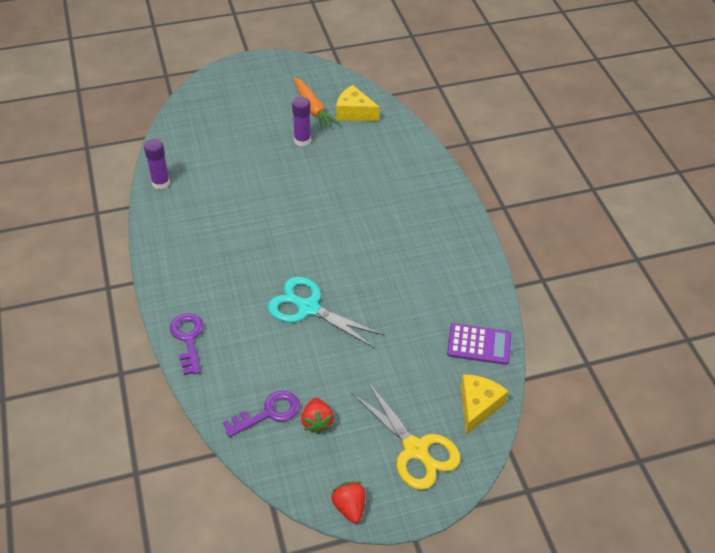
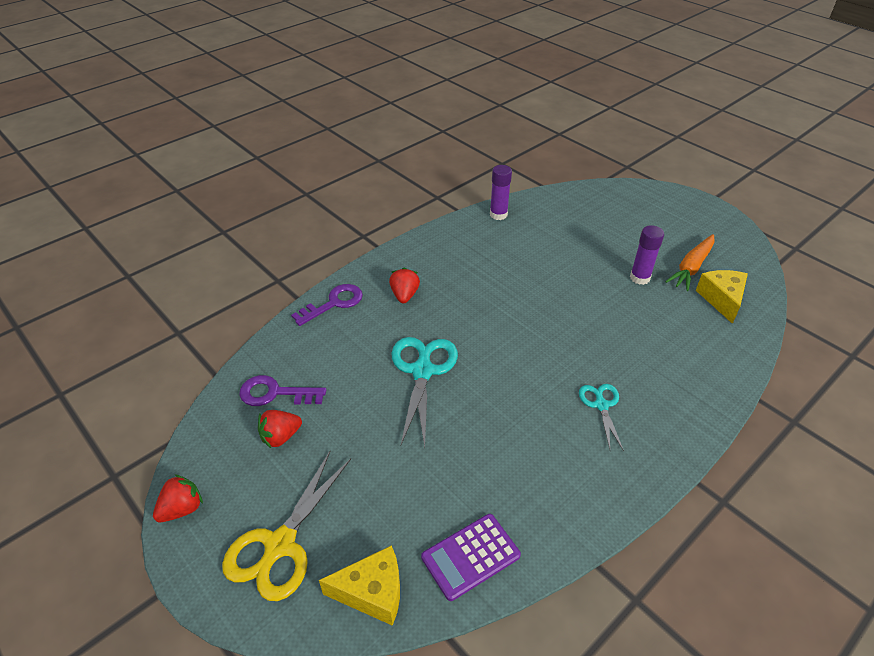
camera: 65 degrees right, 5 degrees down
(215, 287) = (404, 295): none -> red strawberry
(268, 413) = (275, 393): purple key -> purple key turned 150 degrees clockwise
(403, 223) = (601, 405): none -> turquoise scissors
(479, 344) = (471, 556): purple calculator -> purple calculator turned 75 degrees clockwise

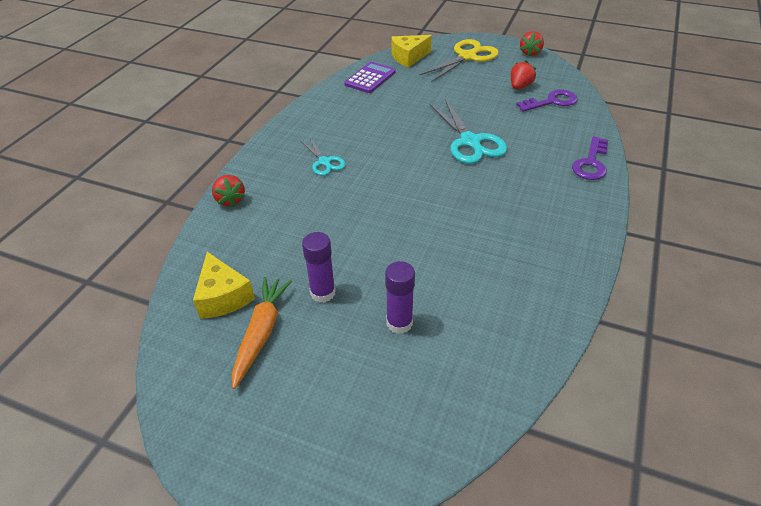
camera: 155 degrees right, 0 degrees up
(279, 545) = (467, 57): yellow scissors -> yellow scissors turned 45 degrees clockwise
(404, 295) = (543, 189): red strawberry -> red strawberry (230, 200)
(498, 214) = (543, 328): purple glue stick -> purple glue stick (399, 323)

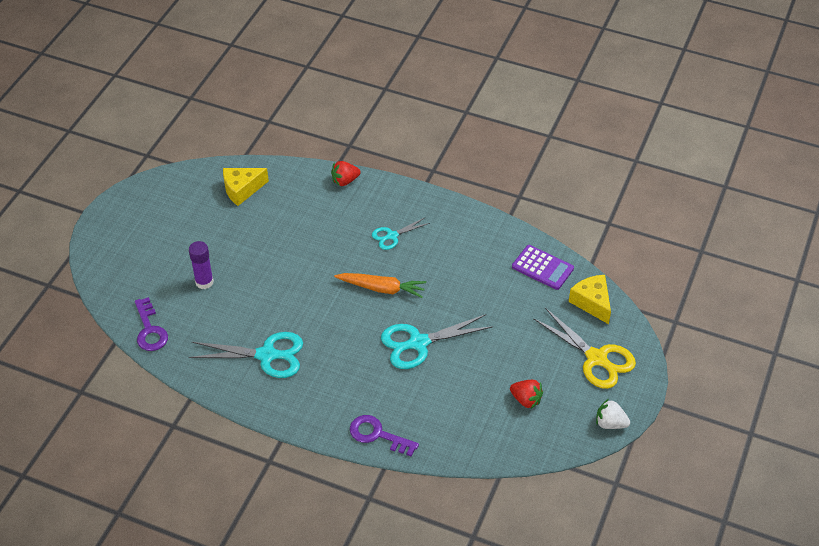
camera: 90 degrees right, 5 degrees up
(261, 333) = (208, 212): orange carrot -> orange carrot (382, 288)
(323, 293) = (238, 241): purple glue stick -> none
(513, 249) = (267, 355): none -> turquoise scissors
(530, 53) = (610, 423): red strawberry -> white strawberry
(551, 102) = (493, 424): purple key -> purple key (150, 330)

